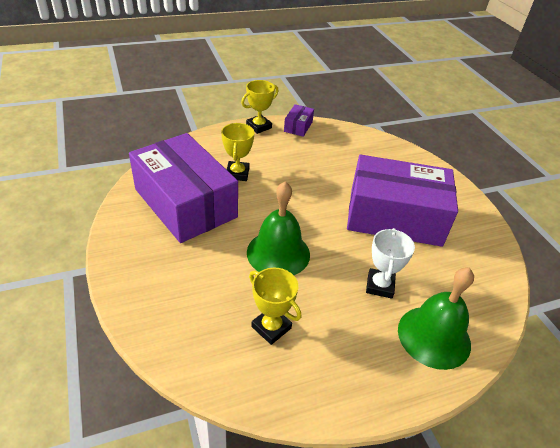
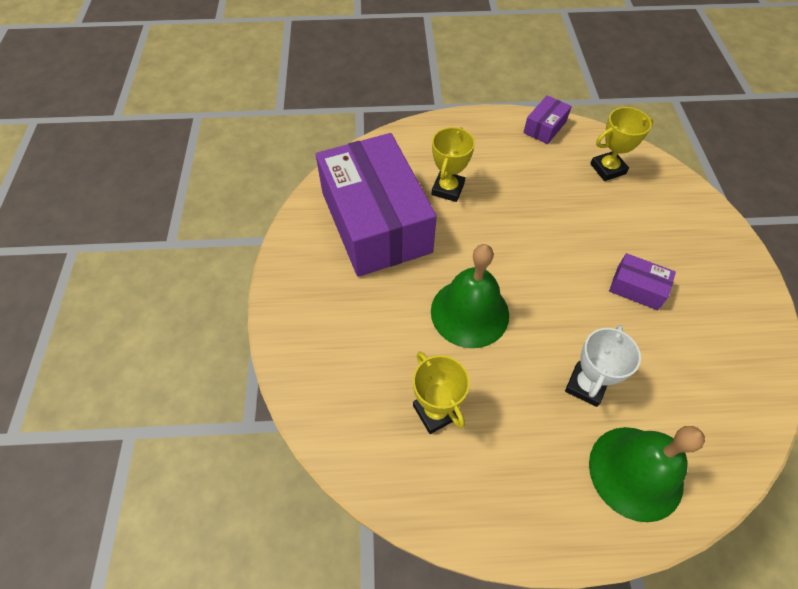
camera: 20 degrees right, 15 degrees up
(259, 126) = (492, 121): yellow trophy -> yellow trophy (607, 169)
(394, 216) = (637, 288): purple box -> purple box, size x0.40

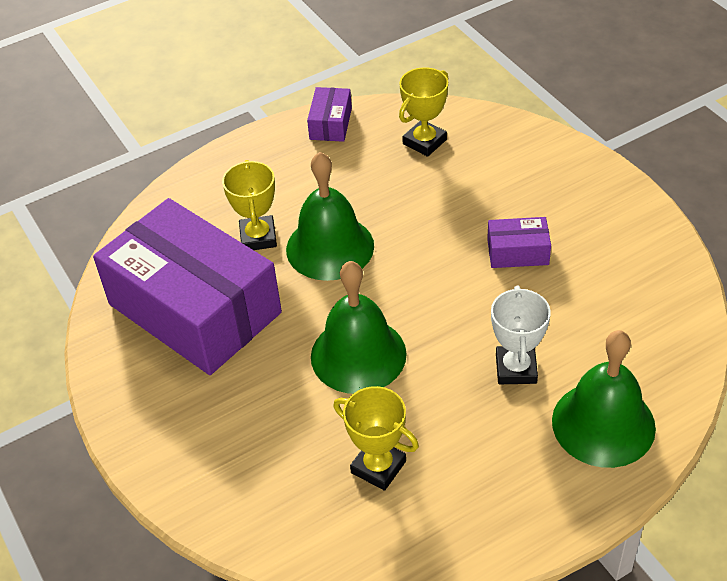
camera: 25 degrees left, 10 degrees down
(494, 219) = (330, 247): none -> green bell

